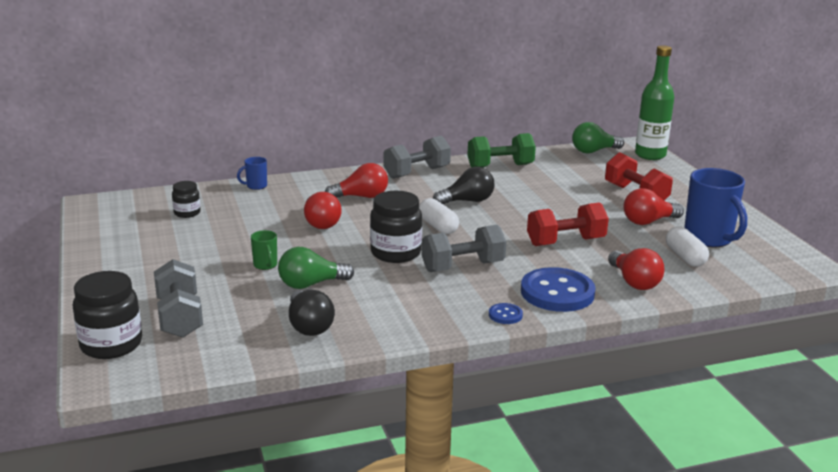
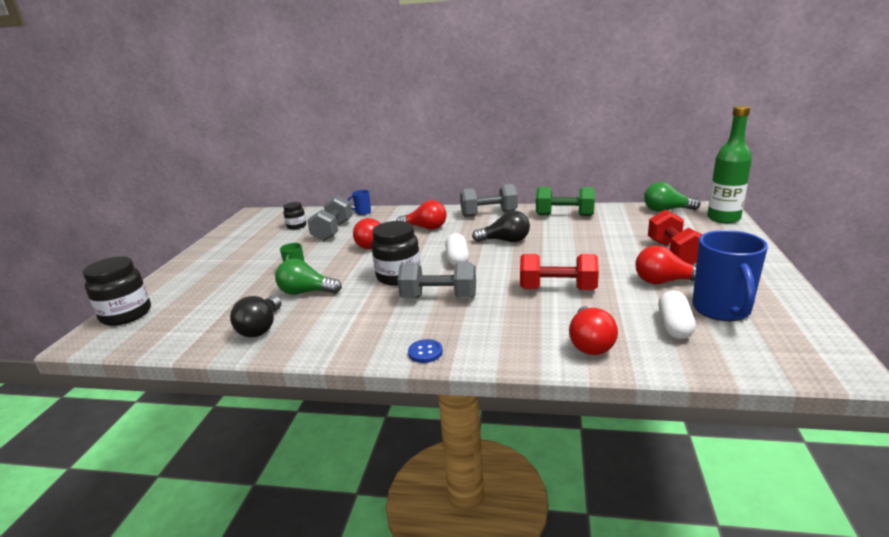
camera: 30 degrees right, 0 degrees up
(180, 317) = (191, 302): grey dumbbell -> grey dumbbell (333, 231)
(557, 292) = (498, 339): blue button -> none

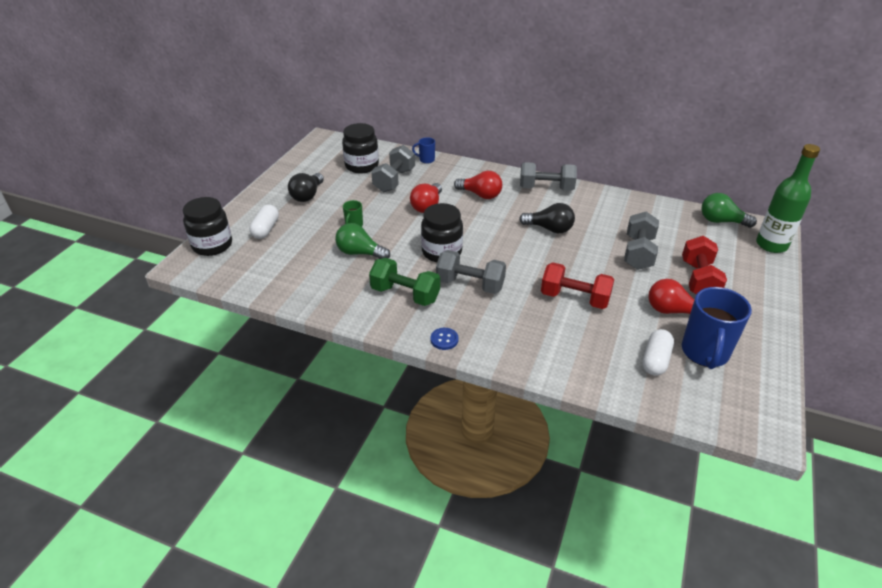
camera: 10 degrees right, 15 degrees up
(261, 328) = (319, 284): black light bulb -> black light bulb (307, 195)
(296, 226) = (362, 166): black jar -> black jar, size x1.79
(457, 259) = (498, 242): white capsule -> white capsule (266, 229)
(564, 215) = (618, 206): green dumbbell -> green dumbbell (405, 294)
(590, 343) = (578, 361): red light bulb -> none
(603, 244) = (638, 253): none -> grey dumbbell

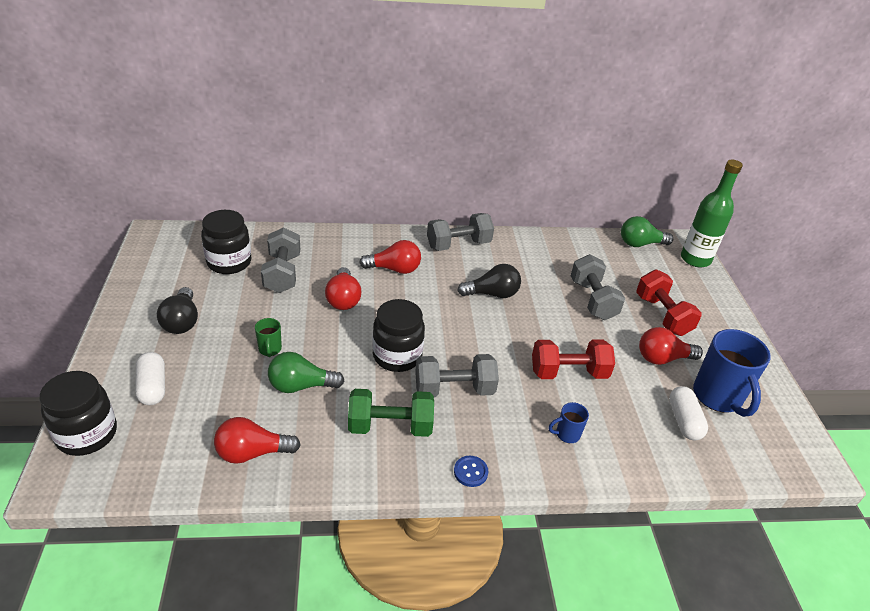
camera: 30 degrees left, 0 degrees up
(302, 283) = (252, 453): none -> red light bulb
(426, 160) = (304, 237): blue mug -> blue mug (567, 434)

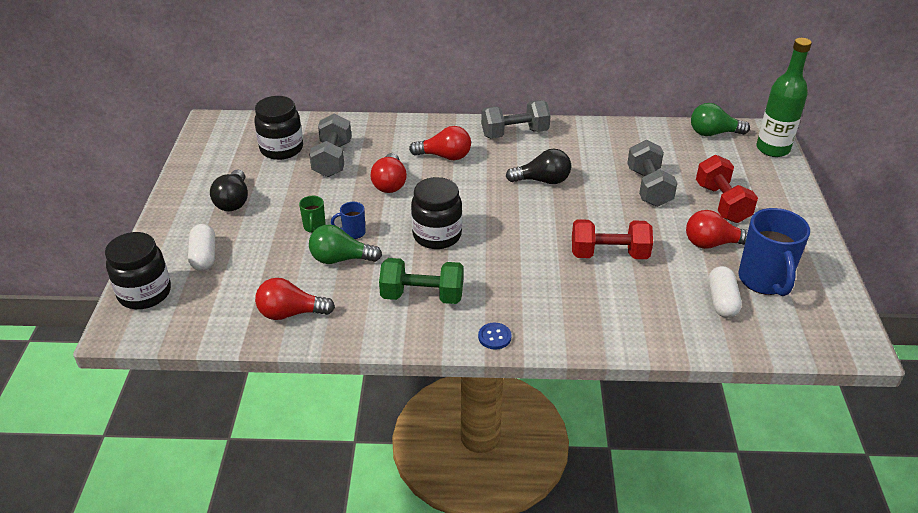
camera: 10 degrees right, 0 degrees up
(454, 389) = (489, 266): grey dumbbell -> none
(567, 434) = (596, 309): blue mug -> blue mug (353, 233)

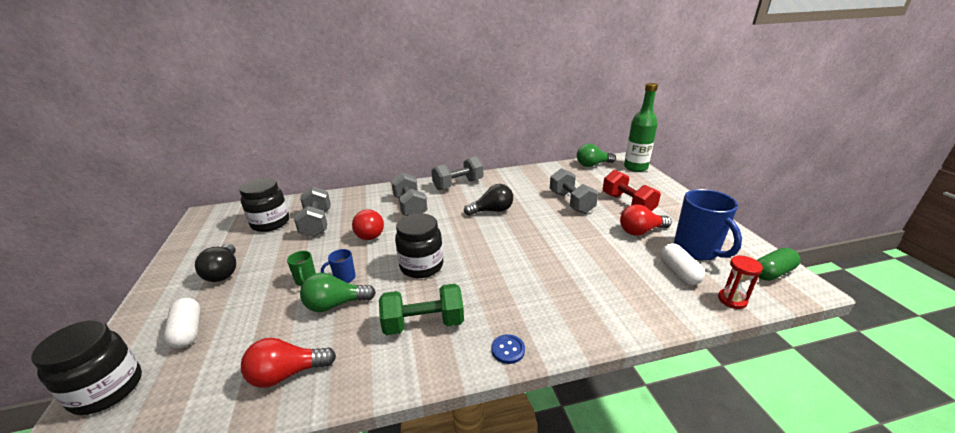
camera: 15 degrees left, 10 degrees down
(445, 156) = (410, 207): red light bulb -> grey dumbbell
(609, 254) = (570, 254): red dumbbell -> none
(759, 342) = (732, 300): none -> red hourglass
(833, 324) = (772, 273): none -> green capsule

